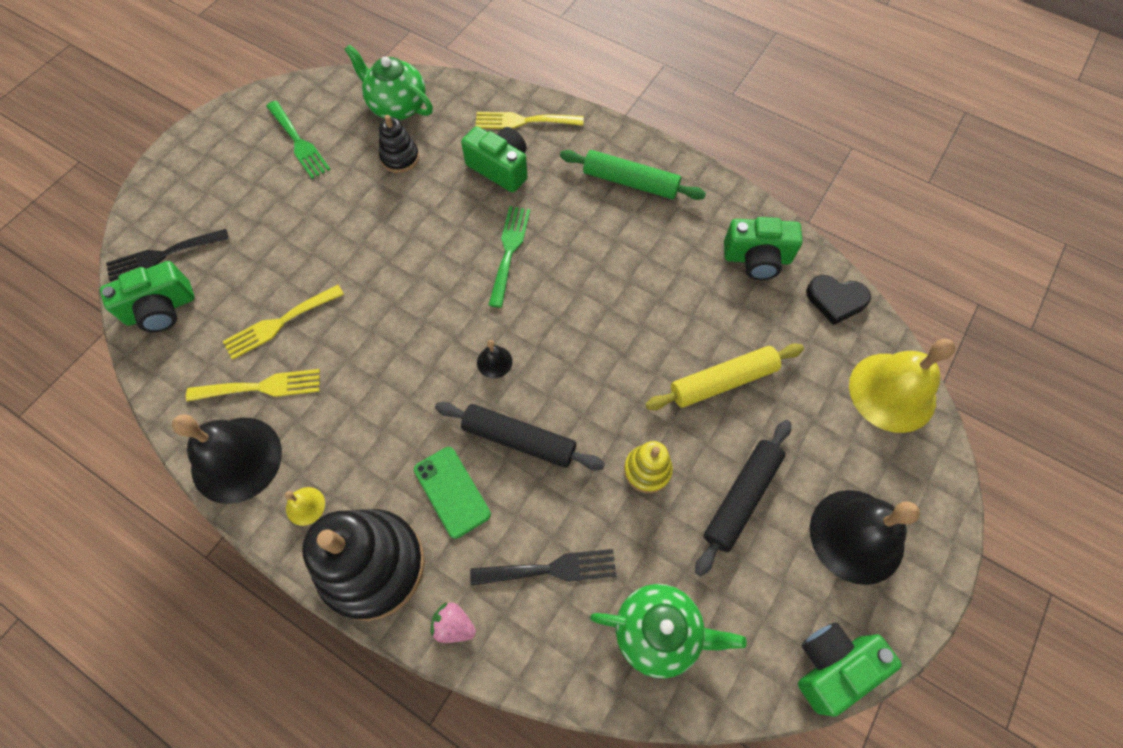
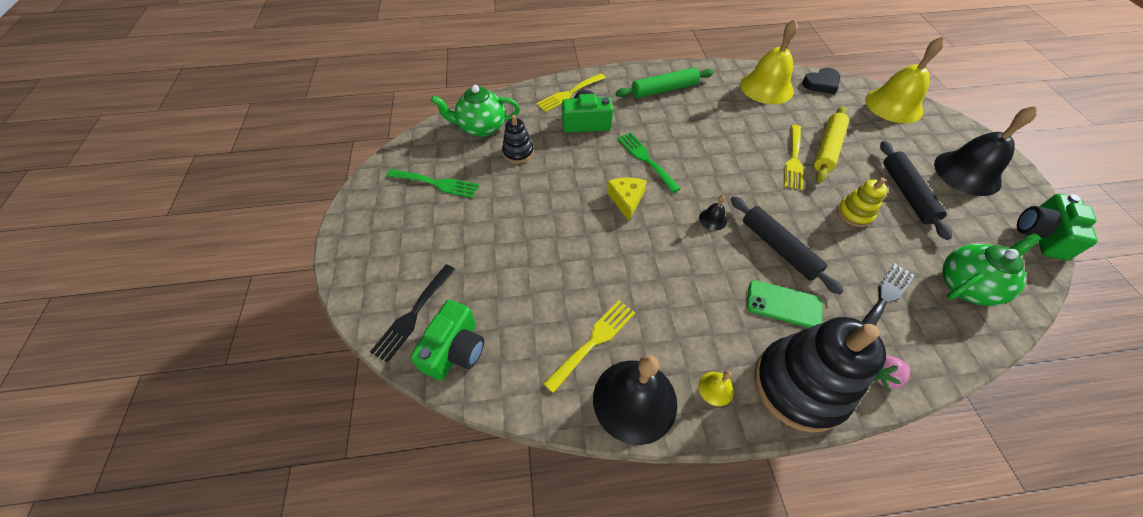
camera: 40 degrees left, 10 degrees down
(279, 323) = (556, 294): yellow fork -> yellow fork (793, 160)
(439, 280) = (626, 200): none -> yellow cheese
(519, 439) = (779, 248): black rolling pin -> black rolling pin turned 75 degrees clockwise
(757, 258) = (766, 87): green camera -> yellow bell

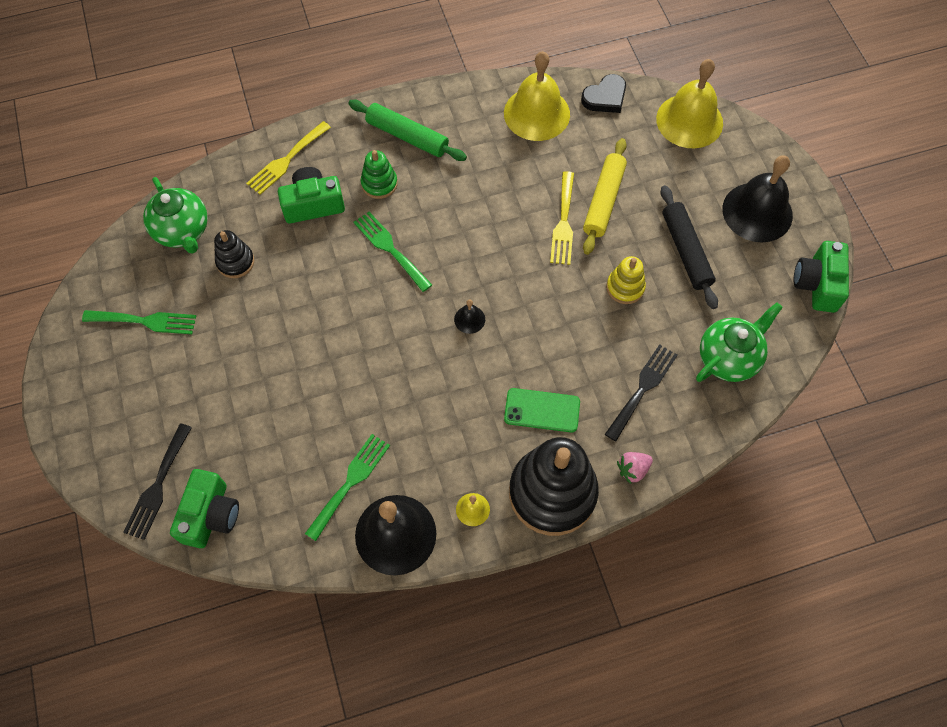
camera: 10 degrees left, 10 degrees up
(481, 127) = (183, 231): green teapot -> green teapot turned 105 degrees counterclockwise
(594, 341) = (350, 482): yellow fork -> green fork
(626, 200) = (371, 309): yellow cheese -> none
(640, 116) = (379, 184): none -> green stacking toy
(664, 90) = (407, 136): green rolling pin -> green rolling pin turned 60 degrees clockwise
(779, 248) = (540, 345): black rolling pin -> none

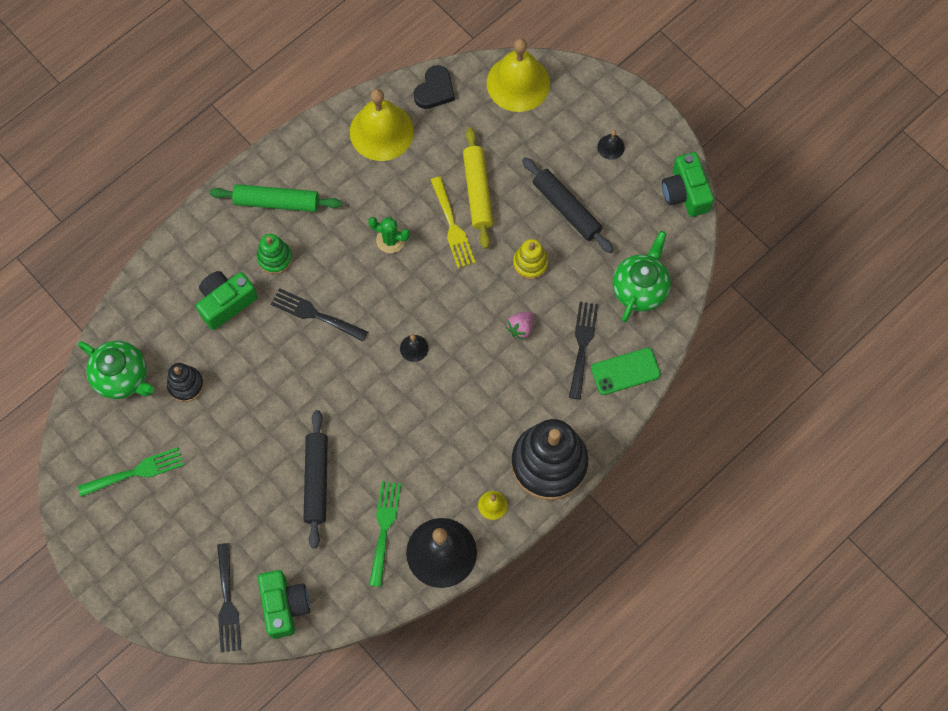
camera: 25 degrees left, 5 degrees up
(286, 160) = (179, 271): yellow fork -> none
(308, 405) = (316, 481): none -> black rolling pin
(390, 248) = (315, 314): green fork -> black fork
(497, 211) = (390, 240): none -> green cactus
(542, 410) = (510, 399): green phone -> green phone (625, 371)
(633, 469) = (603, 416): pink strawberry -> pink strawberry (520, 328)
(757, 212) = (611, 147): black bell -> black bell, size x0.42

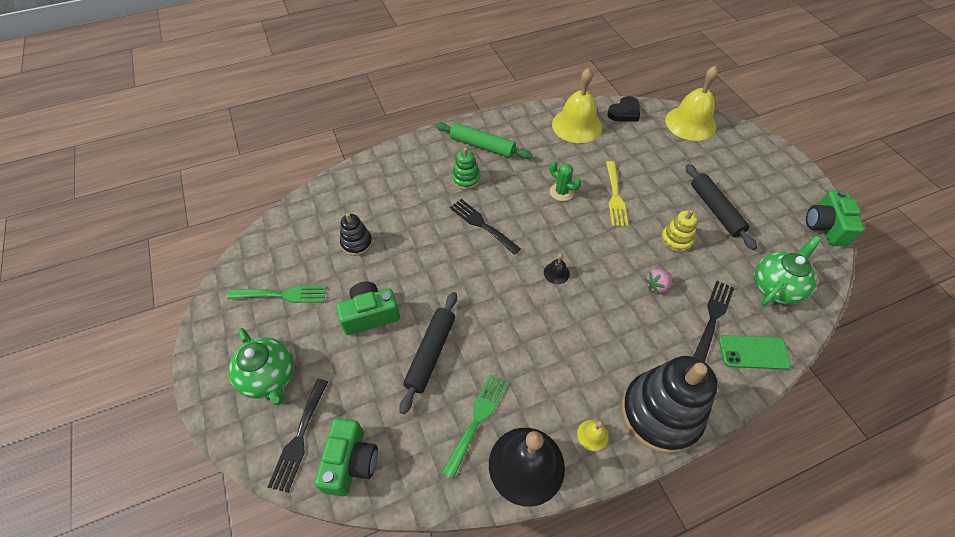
camera: 20 degrees right, 15 degrees down
(123, 377) = (312, 223): green teapot -> green teapot (270, 377)
(226, 303) = (415, 197): green camera -> green camera (370, 315)
(477, 191) = (642, 180): yellow rolling pin -> none
(611, 147) = (761, 179): black bell -> none

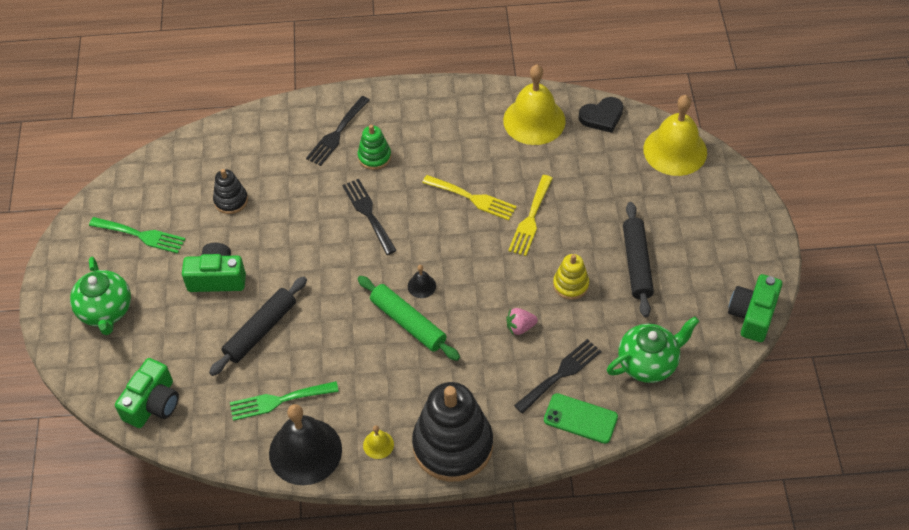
camera: 20 degrees right, 0 degrees up
(299, 438) = (115, 371): black fork -> black fork (337, 134)
(477, 419) = (278, 401): green fork -> green fork turned 150 degrees counterclockwise
(482, 146) = (411, 120): green rolling pin -> green rolling pin (408, 323)
(561, 192) = (473, 198): green cactus -> yellow fork

